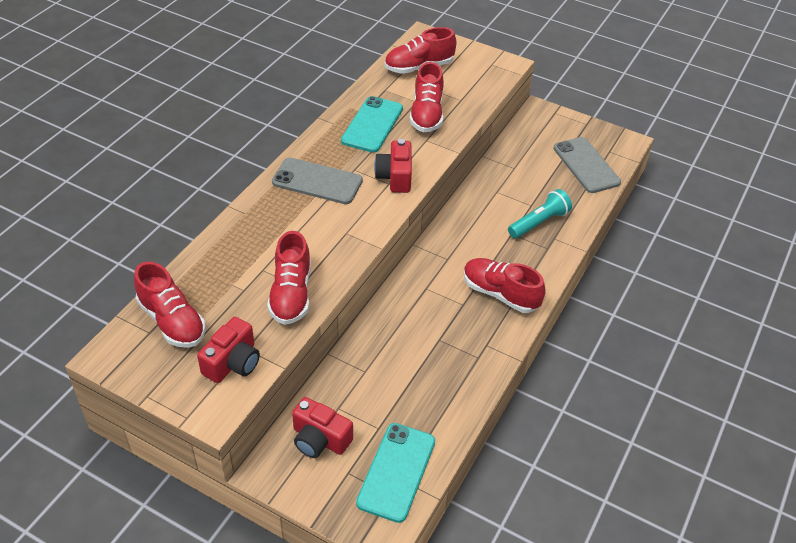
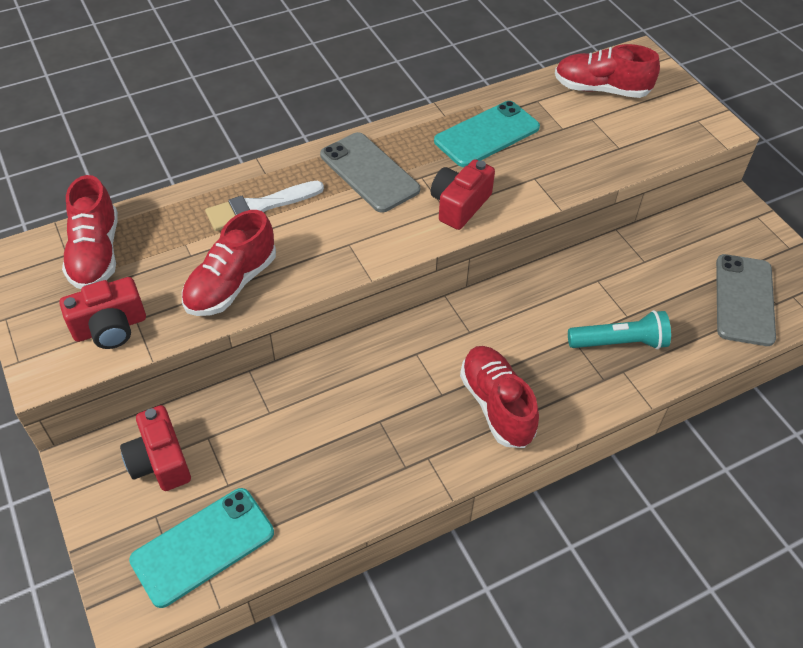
camera: 35 degrees right, 5 degrees up
(262, 237) = (259, 207): none -> white brush
(426, 114) = (561, 148): red shoe -> none

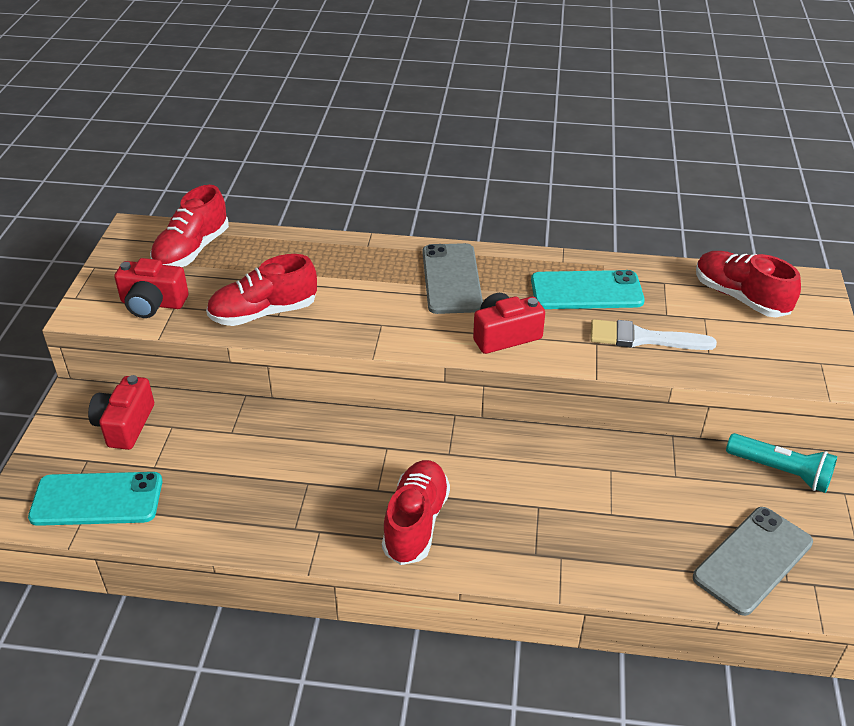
camera: 35 degrees right, 10 degrees down
(259, 207) = (338, 268): white brush -> white brush (643, 338)
(619, 342) = (581, 531): turquoise flashlight -> turquoise flashlight (780, 471)

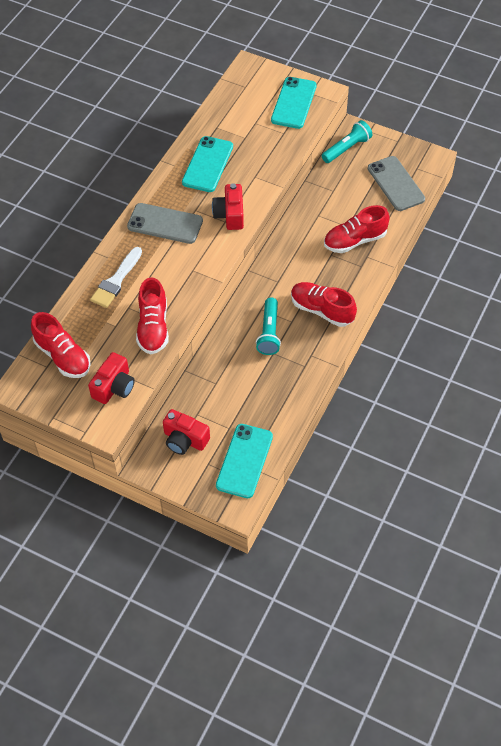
camera: 70 degrees left, 15 degrees up
(345, 468) = (269, 332): none -> turquoise flashlight
(643, 338) = (260, 155): white brush -> white brush (116, 281)
(740, 297) = (245, 101): red shoe -> red shoe (355, 240)
(781, 349) = (293, 103): none -> turquoise phone

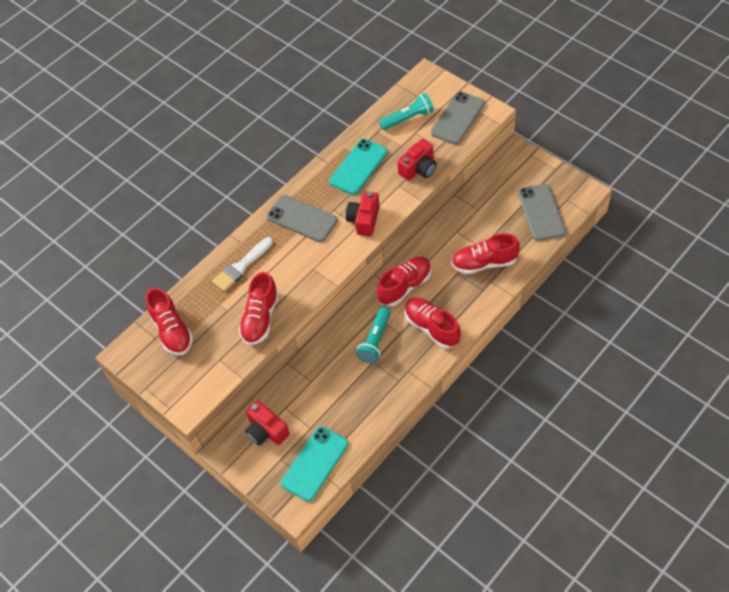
camera: 20 degrees right, 0 degrees up
(114, 387) = (208, 369): red camera -> red camera (418, 168)
(283, 276) = (405, 286): none -> red shoe
(293, 103) = (457, 118): turquoise phone -> grey phone
(347, 148) = (503, 169): turquoise flashlight -> turquoise flashlight (408, 118)

